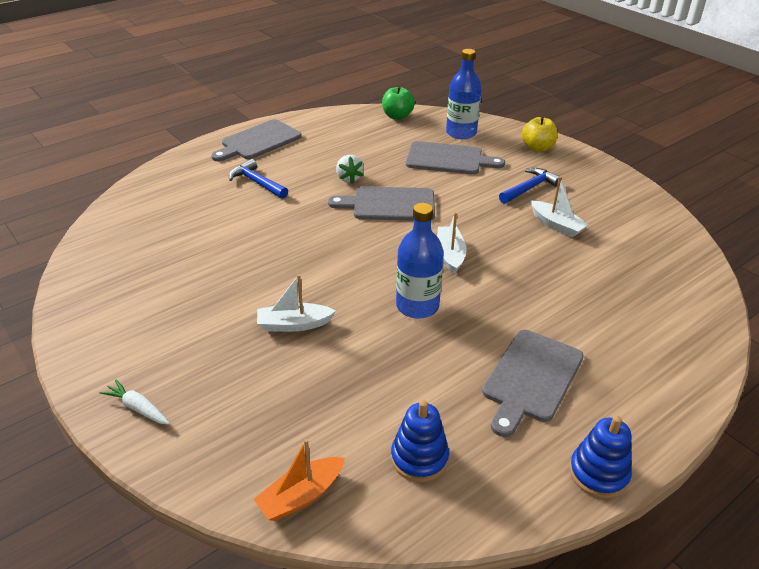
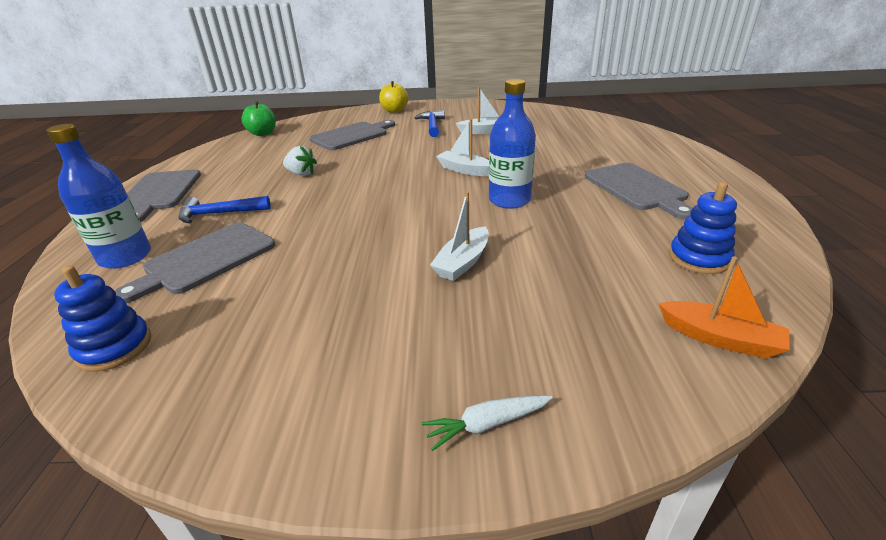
camera: 50 degrees left, 5 degrees down
(301, 496) = (719, 338): orange boat -> orange boat turned 60 degrees counterclockwise
(389, 204) = (366, 170): grey cutting board -> grey cutting board (205, 260)
(461, 133) = (330, 123): blue bottle -> blue bottle (125, 257)
(598, 473) = (751, 199): blue stacking toy -> blue stacking toy (115, 347)

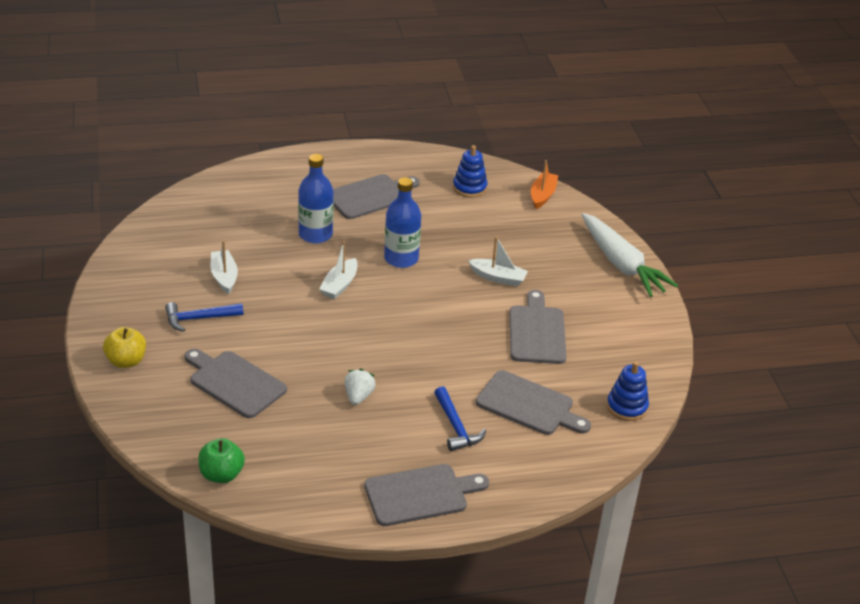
camera: 105 degrees left, 5 degrees up
(125, 257) = (538, 455): blue bottle -> blue bottle (315, 234)
(332, 282) = (537, 332): none -> grey cutting board
(486, 424) = (621, 264): white carrot -> white carrot, size x2.36

